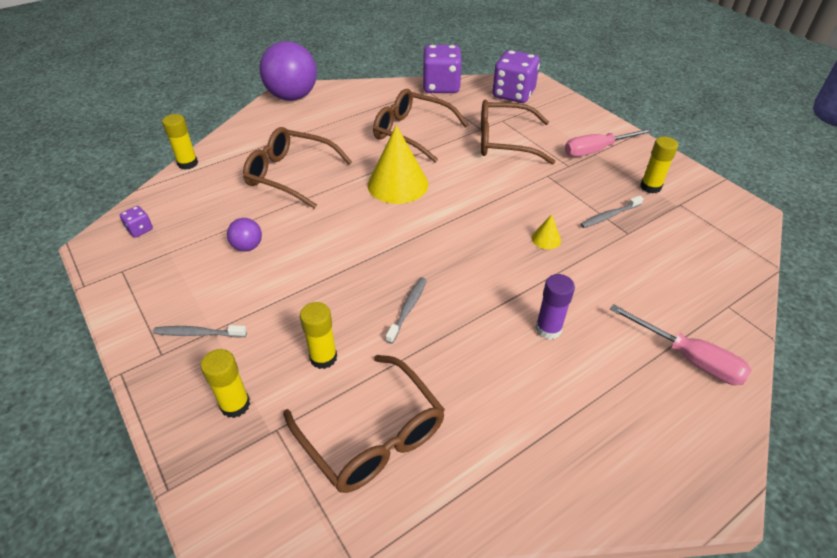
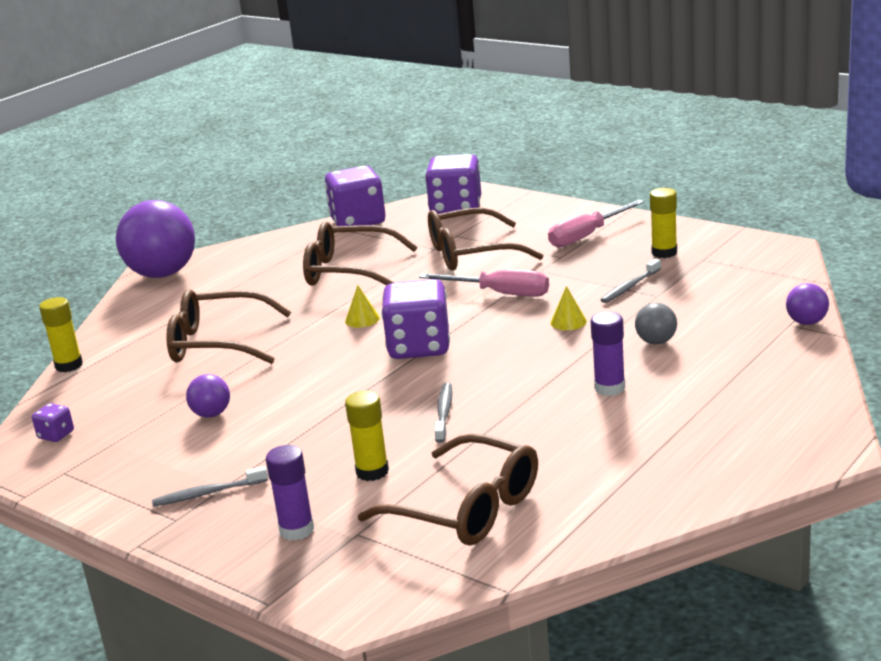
camera: 15 degrees left, 20 degrees down
(235, 405) = (296, 530): yellow glue stick -> purple glue stick
(397, 184) = (362, 319): yellow cone -> yellow cone, size x0.44
(423, 228) = (419, 347): none -> purple dice
(607, 287) = (656, 342): none -> grey ball
(688, 358) = (766, 371): pink screwdriver -> pink screwdriver (500, 294)
(744, 309) = (806, 322): none -> purple ball

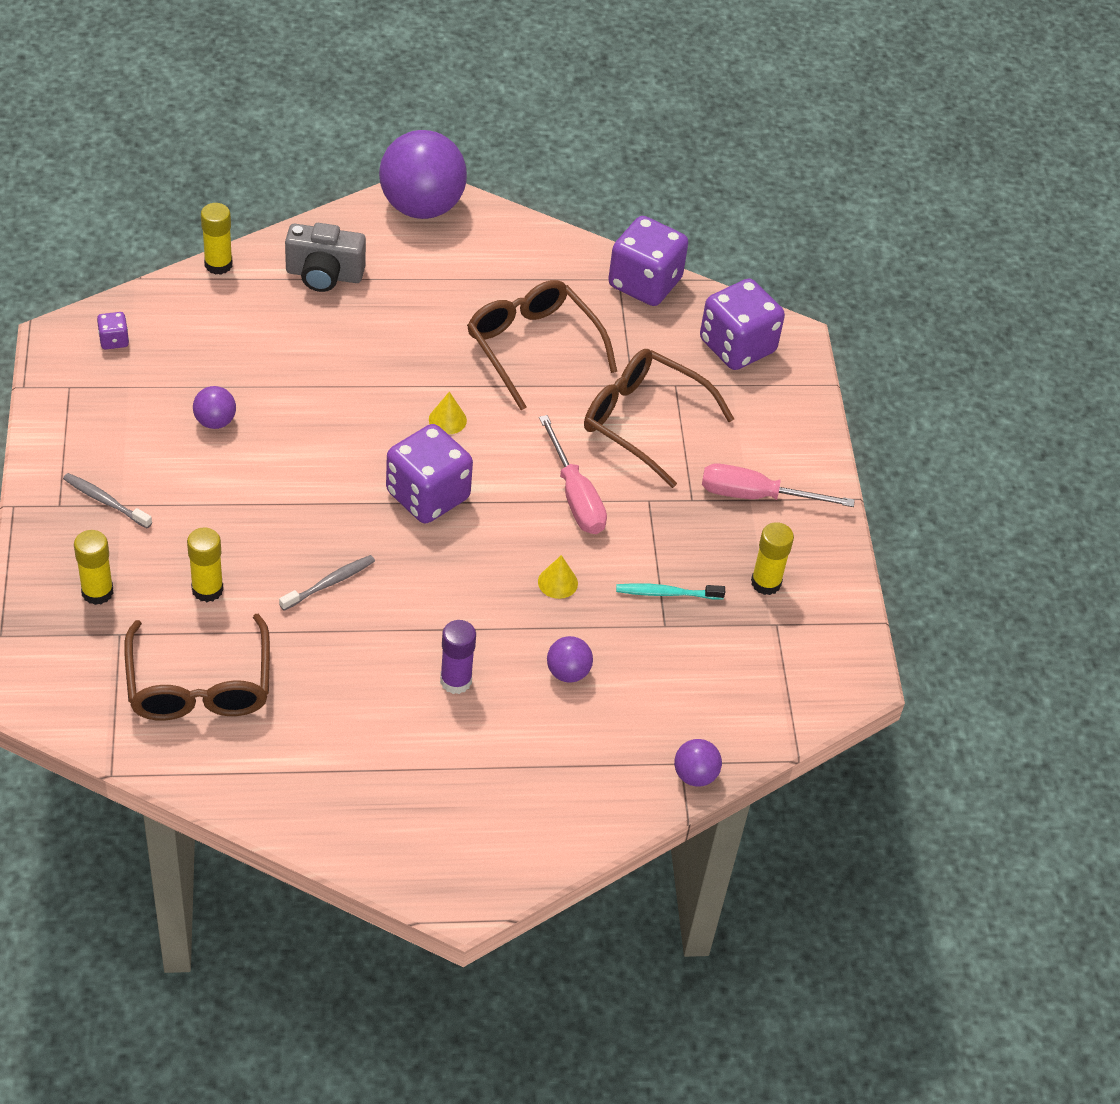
camera: 40 degrees right, 25 degrees up
(155, 326) = (324, 275): none -> grey camera
(218, 343) = (329, 342): brown glasses -> none
(296, 530) = (97, 592): purple glue stick -> yellow glue stick
(630, 287) = (666, 593): grey toothbrush -> turquoise toothbrush
(656, 342) = (568, 672): grey ball -> purple ball

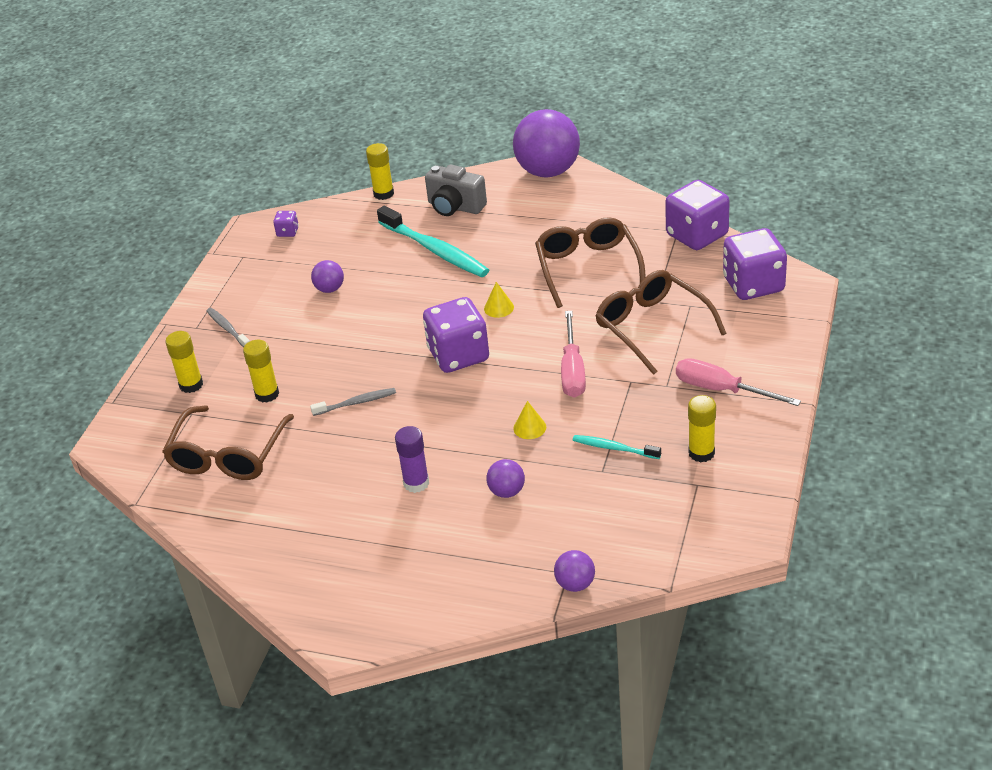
camera: 30 degrees right, 10 degrees down
(328, 344) = (435, 250): none -> turquoise toothbrush

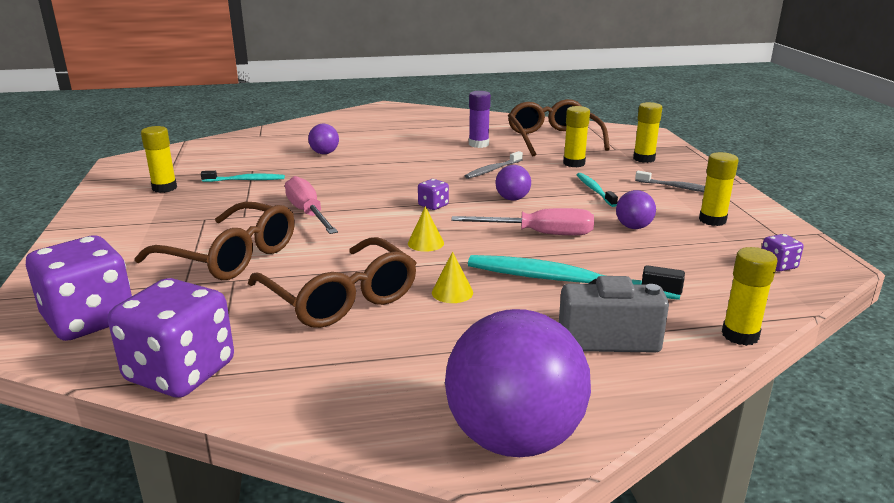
camera: 150 degrees right, 15 degrees down
(263, 282) = (712, 220): none -> yellow glue stick
(301, 343) = (594, 190): none -> turquoise toothbrush
(416, 483) = (397, 147): purple glue stick -> purple glue stick (478, 144)
(458, 355) = (433, 205): purple dice -> purple dice, size x0.44
(529, 427) = (328, 179): yellow cone -> yellow cone (452, 292)
(575, 584) = (252, 133): purple ball -> purple ball (512, 199)
(721, 390) = (143, 224): pink screwdriver -> pink screwdriver (539, 234)

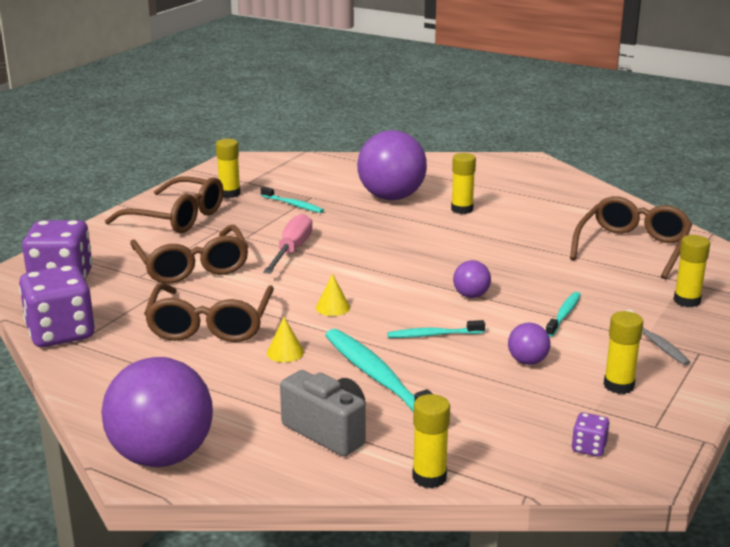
camera: 40 degrees right, 0 degrees up
(139, 222) = (177, 218): none -> brown glasses
(324, 153) = (391, 197): purple ball -> purple ball, size x2.22
(433, 205) = (394, 277): purple dice -> none
(478, 144) = (543, 230): purple glue stick -> none
(493, 170) = (507, 261): grey toothbrush -> none
(539, 234) = (433, 335): pink screwdriver -> turquoise toothbrush
(574, 163) = (599, 281): yellow glue stick -> yellow glue stick (462, 209)

